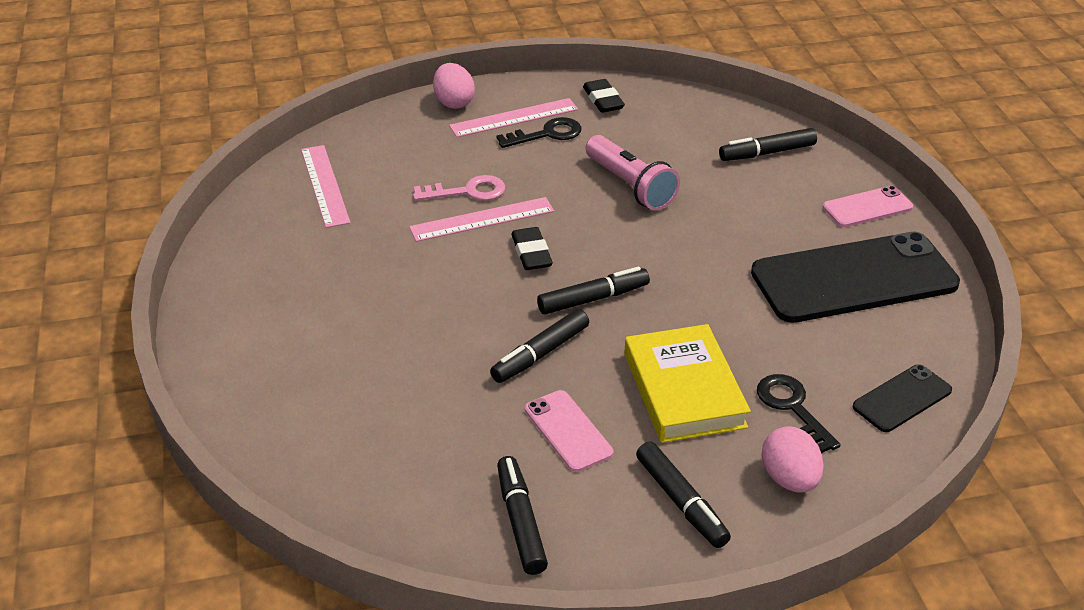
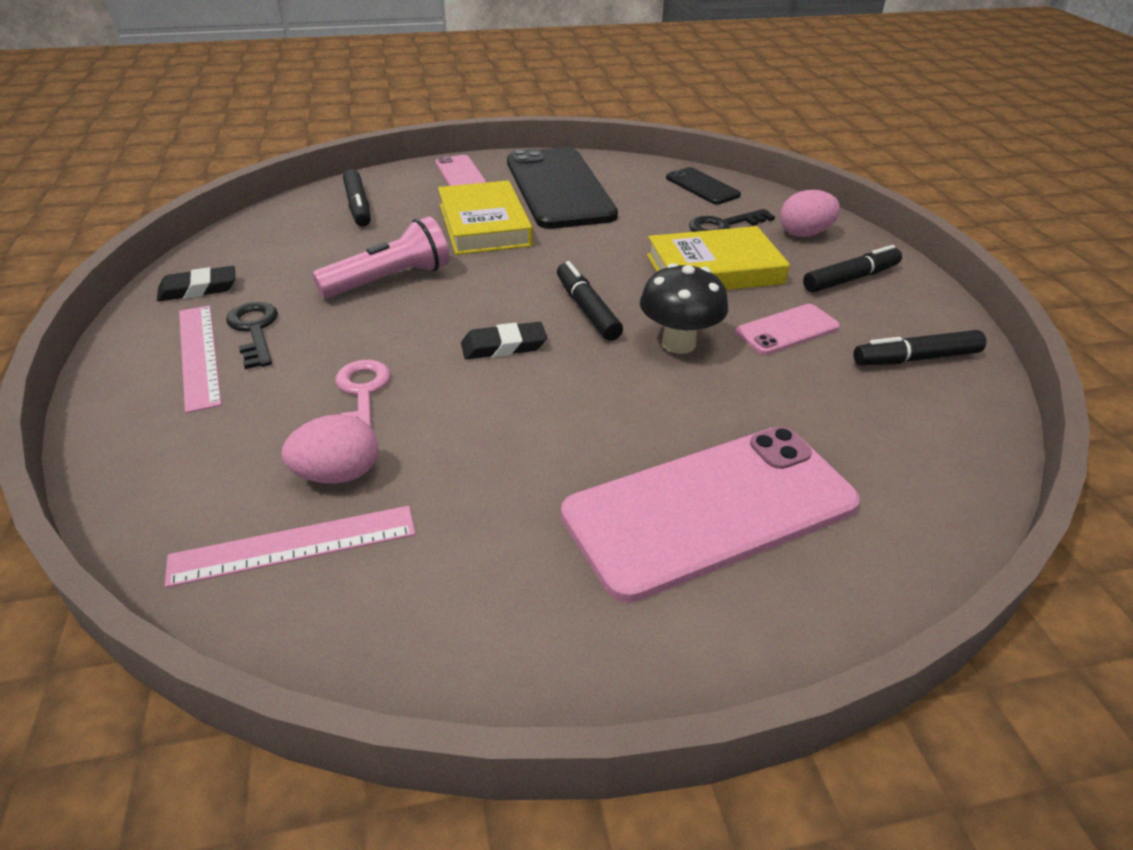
camera: 90 degrees left, 0 degrees up
(329, 356) = (710, 509): none -> pink phone
(454, 102) = (121, 409): pink egg -> pink egg (338, 474)
(482, 220) = (429, 382): pink ruler -> none
(540, 354) = (678, 343): black marker -> black mushroom
(747, 231) = (484, 225): none -> yellow book

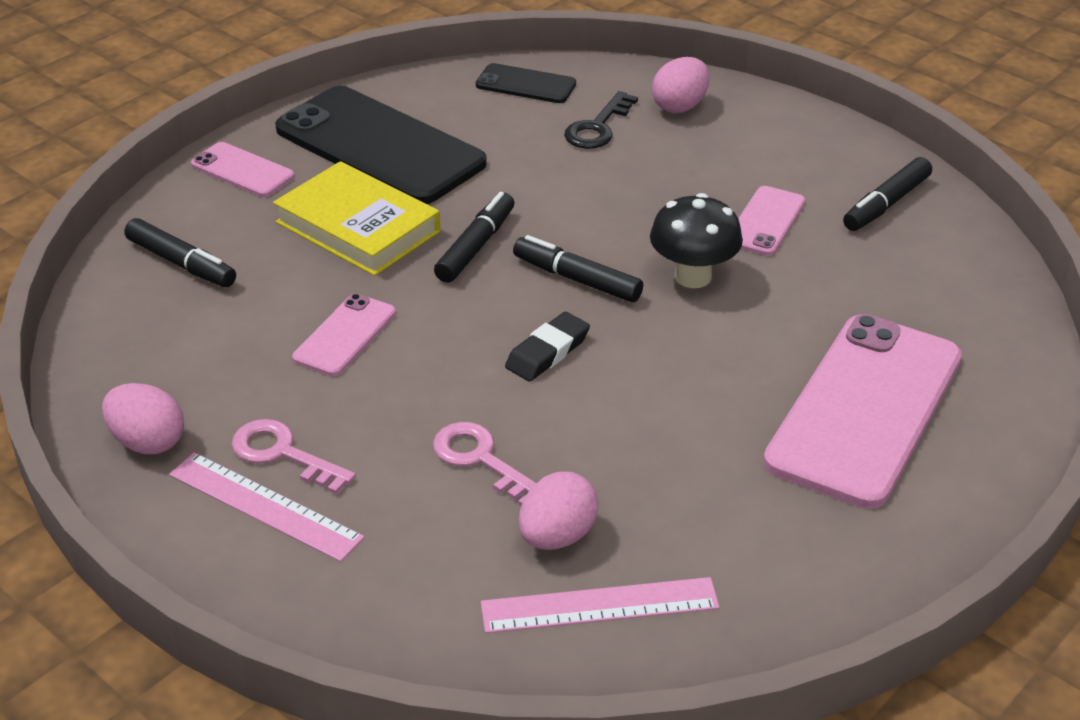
camera: 35 degrees left, 0 degrees up
(198, 289) = (148, 442): black eraser -> pink egg
(254, 330) = (283, 454): black key -> pink key
(294, 546) = (599, 606): pink ruler -> pink ruler turned 45 degrees clockwise
(390, 280) = (345, 335): pink flashlight -> pink phone
(714, 269) = (641, 183): yellow book -> none
(850, 279) = (765, 143): black marker -> black marker (475, 246)

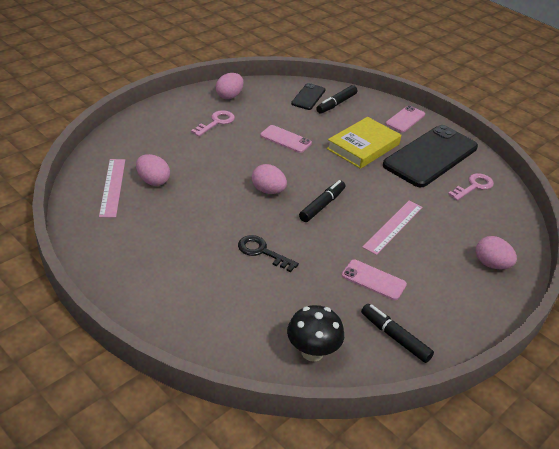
camera: 90 degrees right, 0 degrees up
(265, 506) = (189, 118): pink ruler -> pink ruler (393, 227)
(475, 246) = (348, 178): black marker -> none
(481, 460) = (202, 166): pink key -> pink key (474, 186)
(526, 84) = (501, 207): black phone -> black phone (308, 97)
(547, 352) = (268, 191): black eraser -> pink egg
(598, 127) = (461, 229): black key -> black key (262, 252)
(693, 276) = (323, 244): black mushroom -> black mushroom (312, 352)
(865, 409) = (209, 287): pink phone -> none

